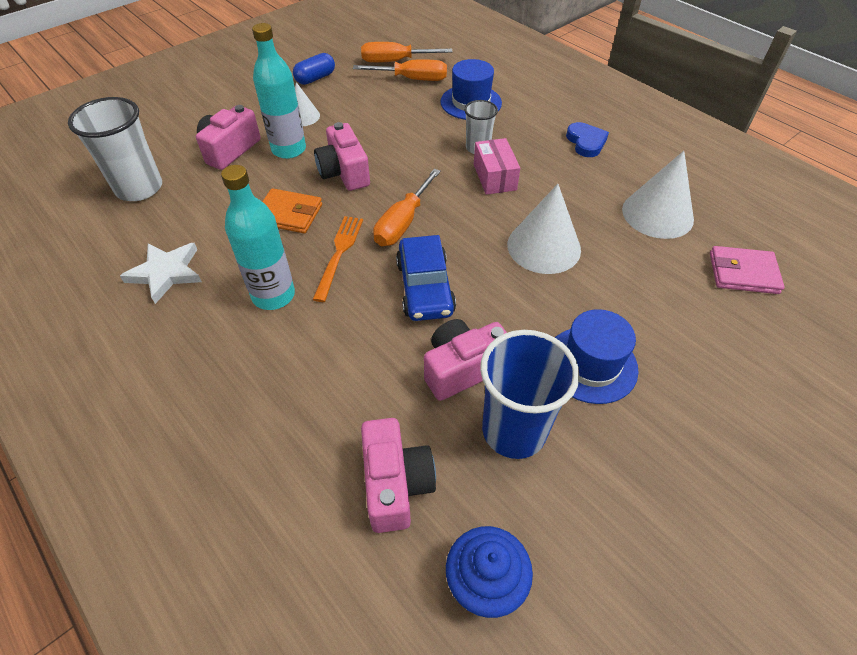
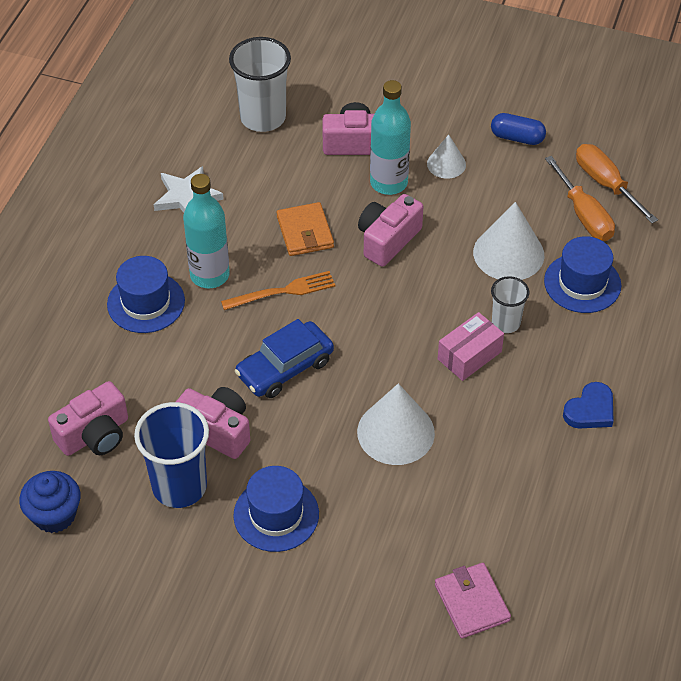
camera: 60 degrees right, 0 degrees up
(260, 359) = (146, 302): none -> blue hat
(403, 223) = (352, 315): orange screwdriver -> none
(657, 214) = (512, 509): white cone -> white cone (508, 253)

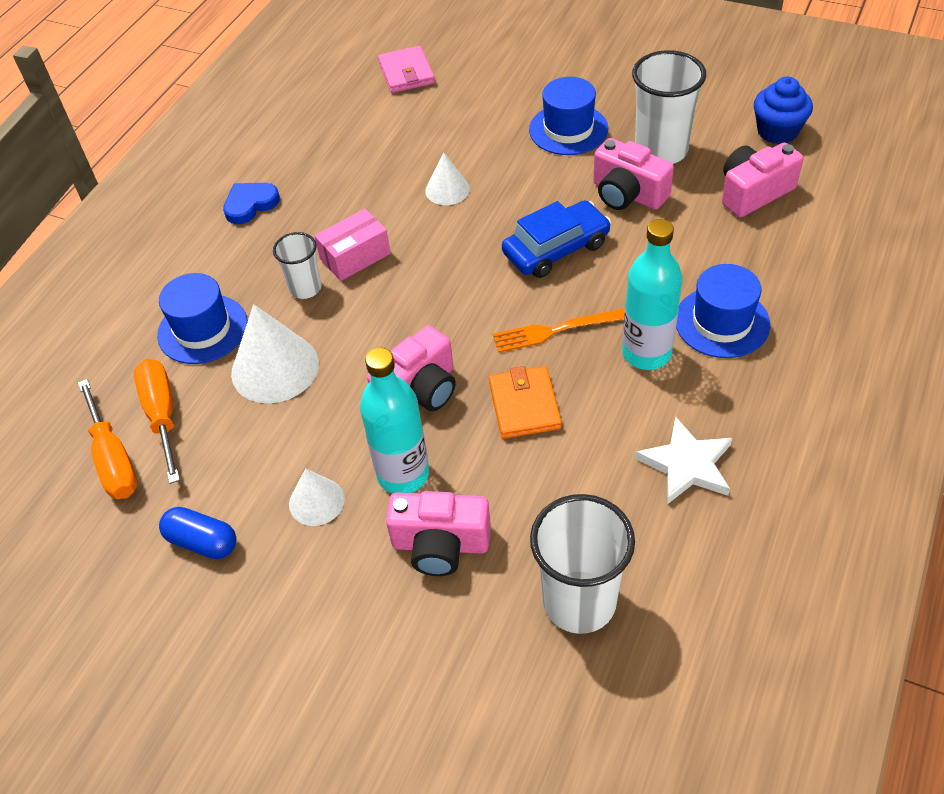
camera: 170 degrees left, 0 degrees up
(179, 486) = (661, 151): blue cup -> white cup
(395, 432) = (447, 190): white cone -> white cone, size x0.58

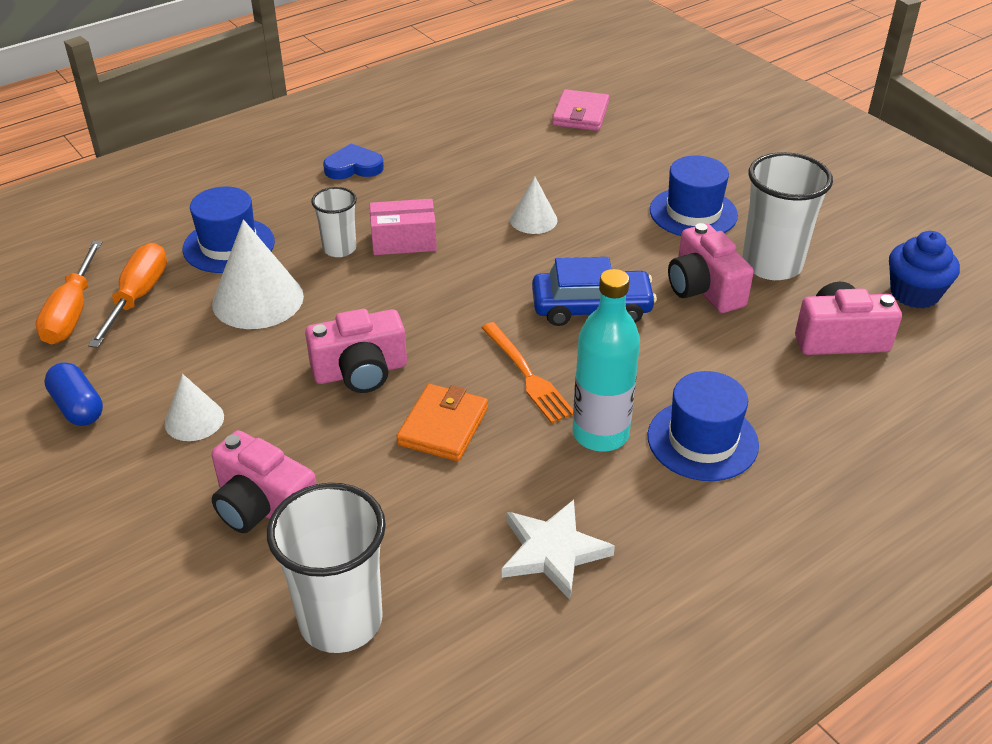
camera: 25 degrees right, 10 degrees down
(403, 474) = (284, 433): turquoise bottle -> none
(555, 331) = (528, 376): orange fork -> orange fork turned 135 degrees counterclockwise

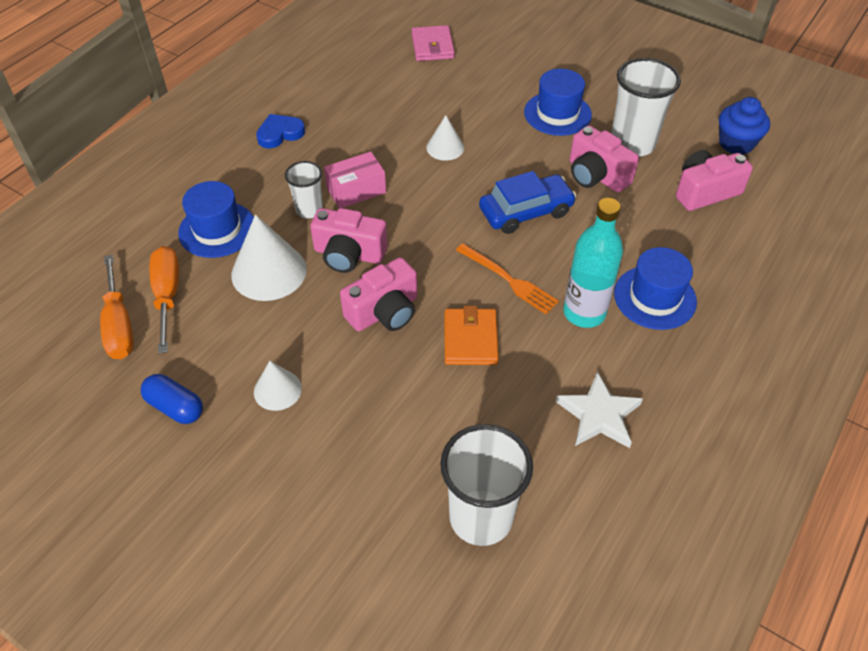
camera: 20 degrees left, 10 degrees up
(263, 507) = (373, 445): pink camera -> pink camera (349, 254)

